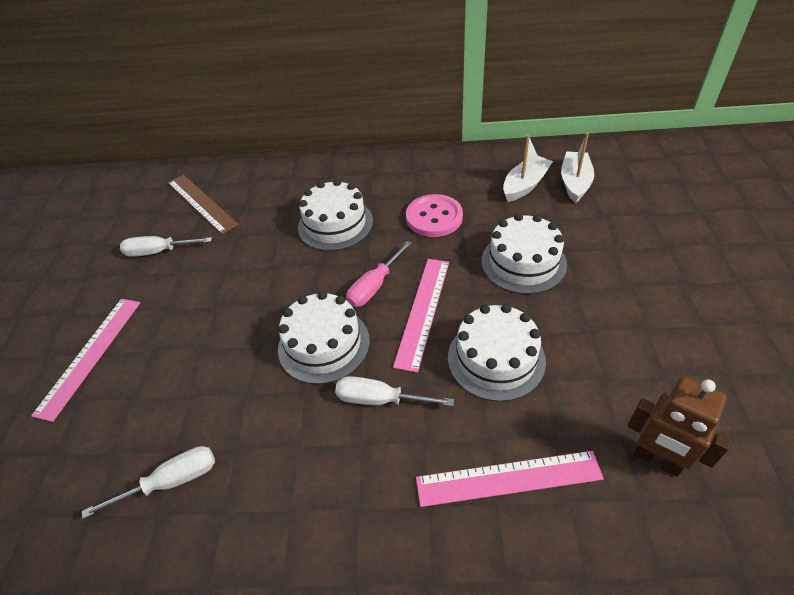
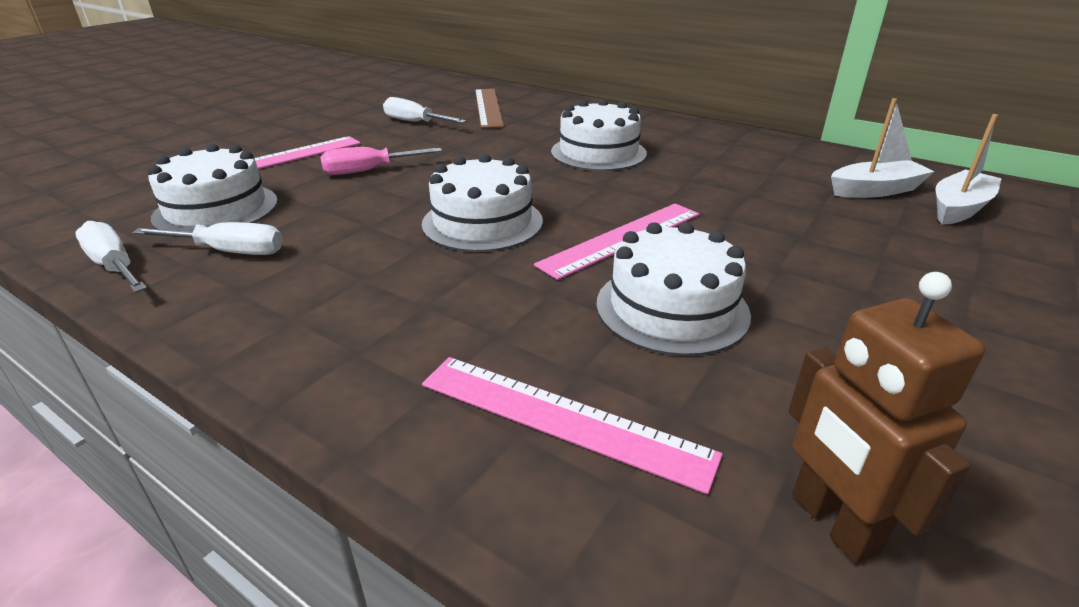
camera: 30 degrees right, 15 degrees down
(375, 286) = (588, 203): pink screwdriver -> pink screwdriver (369, 171)
(380, 399) = (489, 282): white screwdriver -> white screwdriver (115, 266)
(434, 217) = (719, 179): pink button -> none
(523, 262) = (804, 246): white cake -> white cake (216, 209)

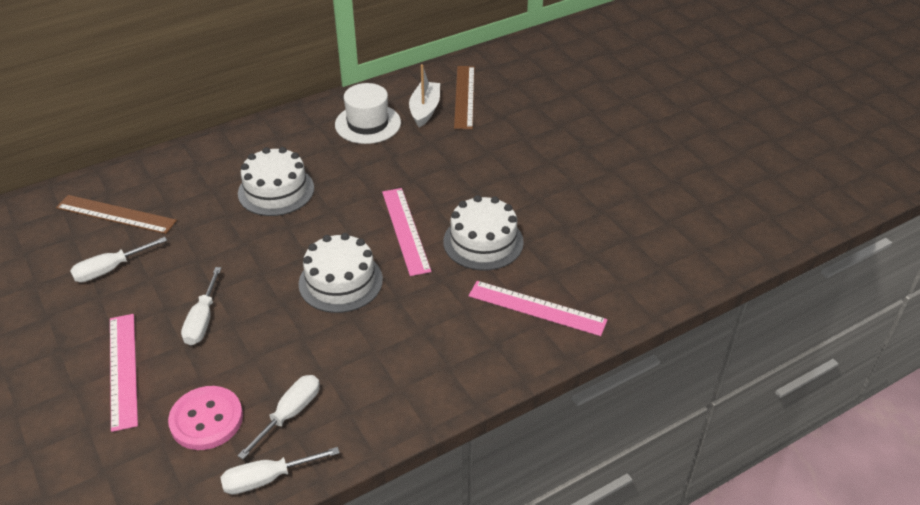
camera: 65 degrees left, 10 degrees up
(216, 209) = (206, 419): white cake -> pink button
(369, 171) = (202, 320): pink screwdriver -> white screwdriver
(562, 418) = (537, 308): pink ruler -> pink ruler turned 60 degrees clockwise
(783, 166) = (368, 124): none -> white hat
(833, 523) = (621, 260): brown robot -> none
(958, 208) = (464, 97): white boat -> brown ruler

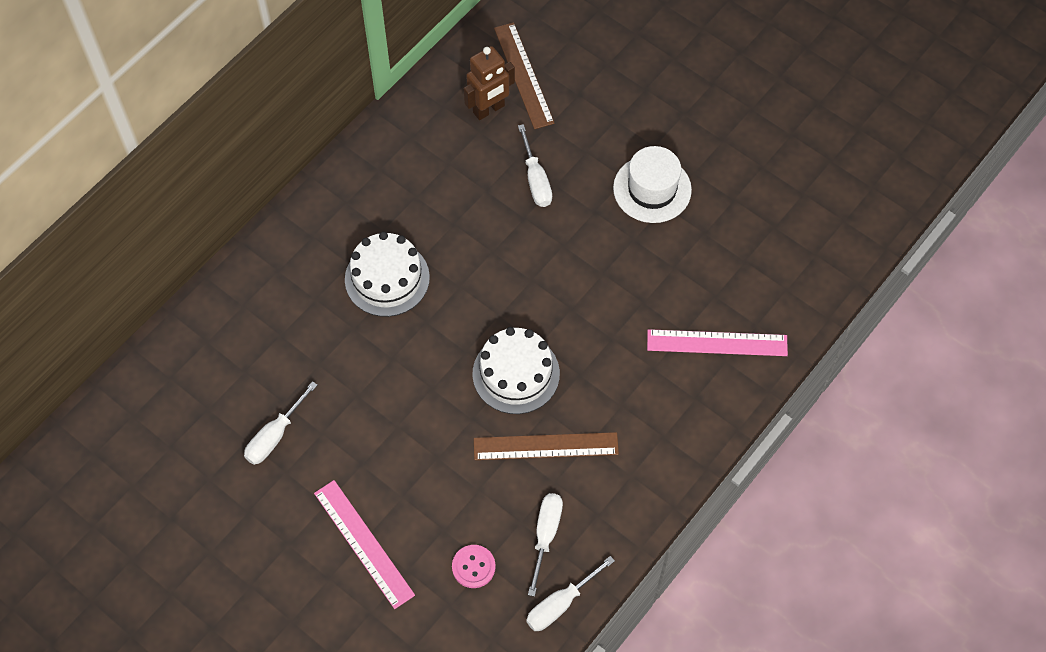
camera: 20 degrees left, 20 degrees up
(116, 214) = (234, 365): brown ruler -> brown ruler (546, 446)
(202, 320) = (406, 463): white screwdriver -> white screwdriver (535, 179)
(206, 419) = (473, 567): pink button -> pink button, size x0.63
(368, 124) = (436, 150): white hat -> white hat (652, 189)
(405, 230) = (549, 288): pink ruler -> none
(425, 110) = (489, 109): white boat -> brown robot
(483, 242) = (632, 278): white cake -> none

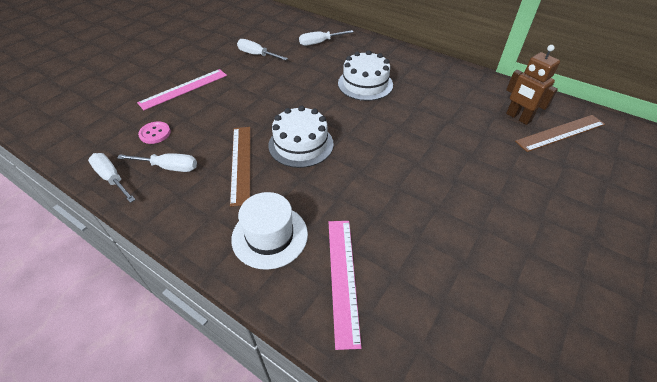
camera: 85 degrees right, 15 degrees down
(535, 179) = (469, 145): white screwdriver -> white screwdriver (320, 43)
(652, 189) = (495, 218): white hat -> white hat (270, 236)

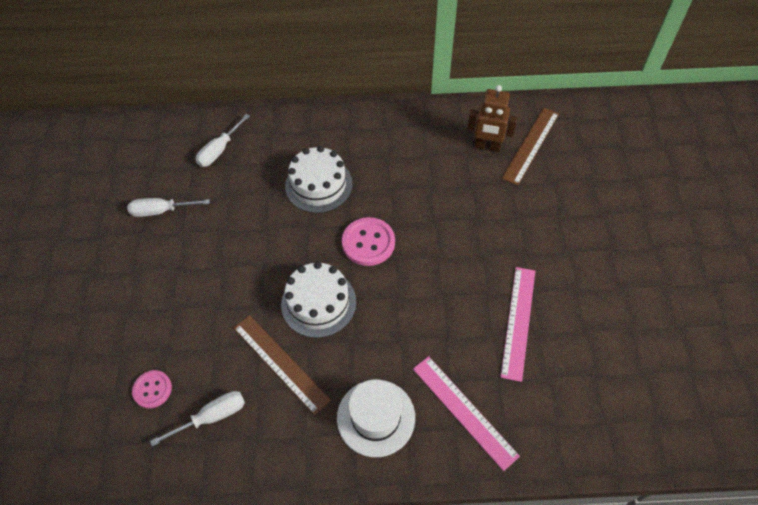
camera: 35 degrees left, 10 degrees up
(112, 178) = (165, 470): white screwdriver -> none
(184, 89) = (122, 312): pink ruler -> pink ruler (518, 322)
(369, 129) = (368, 243): none -> pink button

